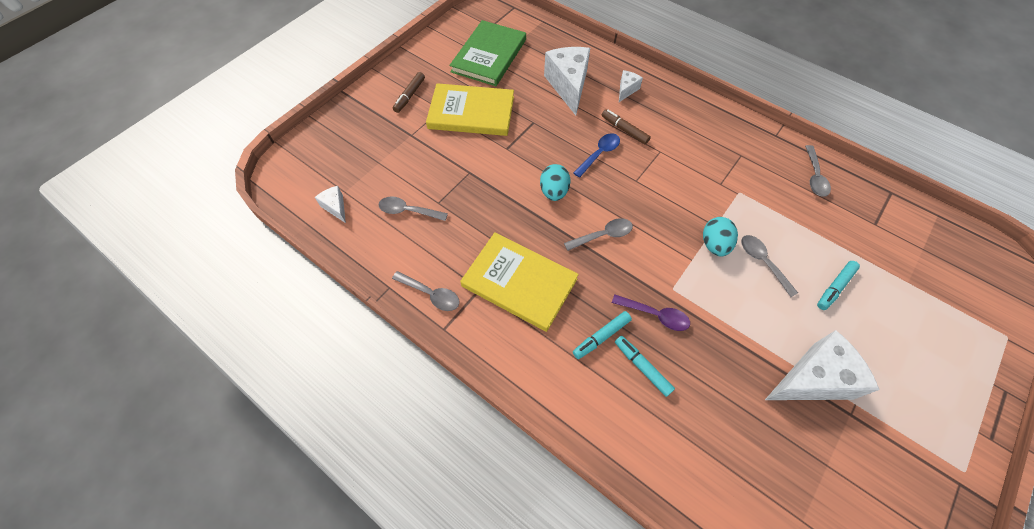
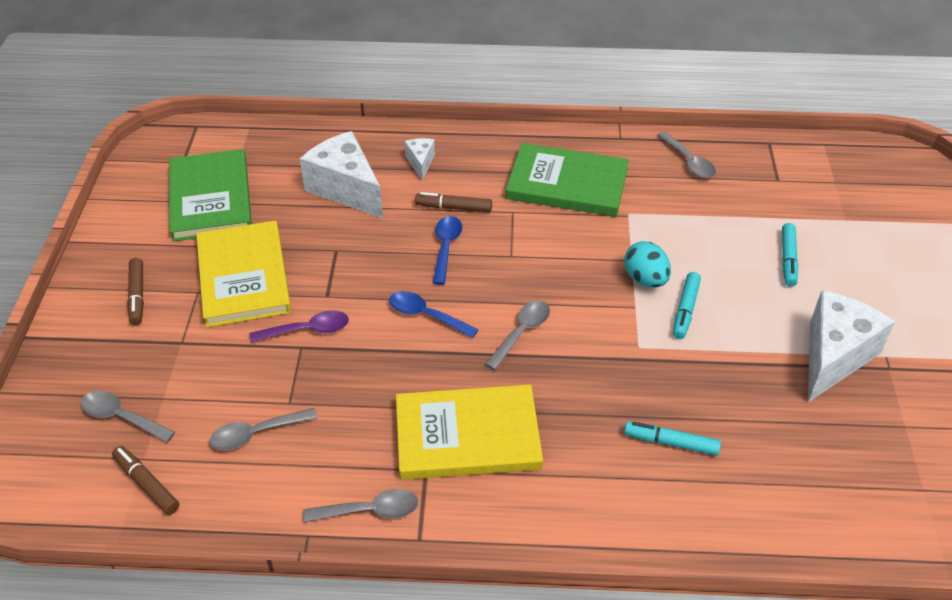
camera: 35 degrees left, 15 degrees down
(335, 207) = (147, 484): white cheese -> brown marker
(471, 112) = (244, 276): yellow book -> yellow book turned 75 degrees counterclockwise
(554, 192) = (426, 315): turquoise egg -> blue spoon
(601, 337) = (605, 438): turquoise marker -> turquoise marker (685, 310)
(655, 315) = (642, 383): purple spoon -> purple spoon (307, 330)
(712, 150) = (567, 184): none -> green book
(762, 262) = (705, 271): grey spoon -> grey spoon (121, 417)

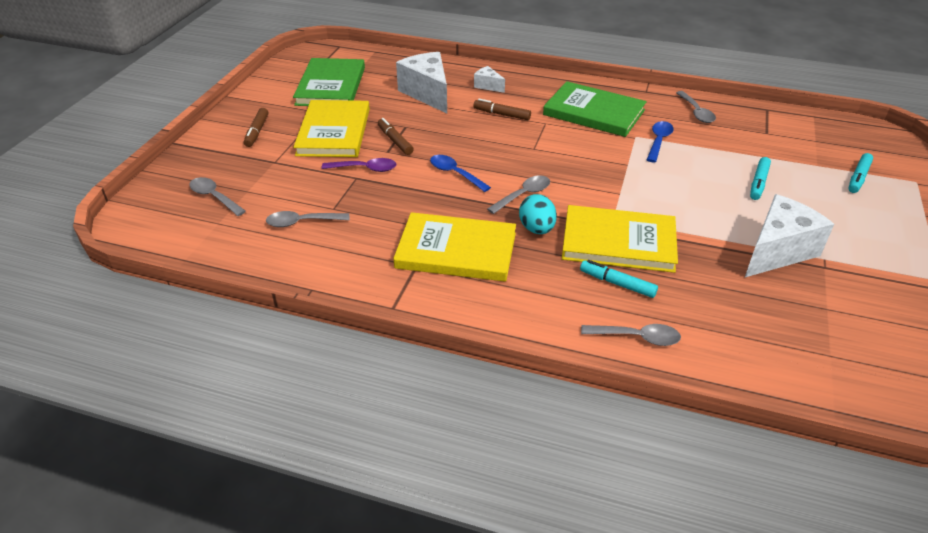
camera: 15 degrees right, 5 degrees down
(147, 484) = (213, 238): brown marker -> brown marker (395, 141)
(370, 511) = (363, 283): grey spoon -> grey spoon (637, 337)
(420, 163) = (488, 86): white cheese -> white cheese turned 60 degrees counterclockwise
(446, 247) = (486, 136): blue spoon -> blue spoon (658, 141)
(645, 279) = (634, 178): turquoise egg -> turquoise egg (537, 229)
(655, 381) = (618, 242): none -> yellow book
(685, 310) = (660, 201): turquoise marker -> turquoise marker (858, 178)

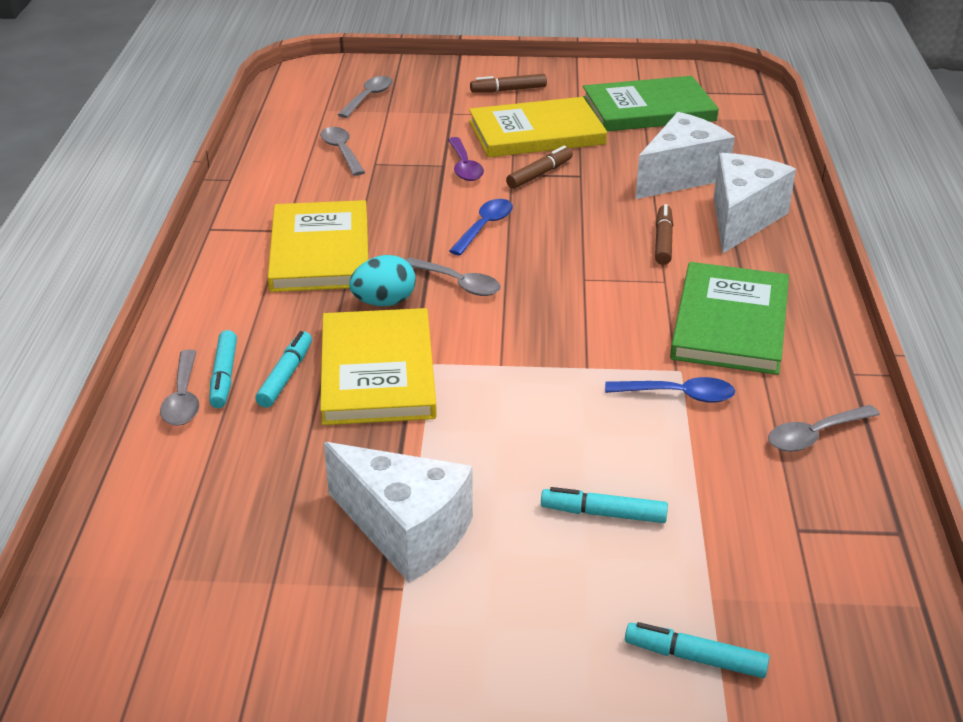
camera: 75 degrees right, 5 degrees down
(488, 86) = (742, 219): white cheese -> white cheese, size x2.09
(612, 314) = (224, 376): none -> turquoise marker

